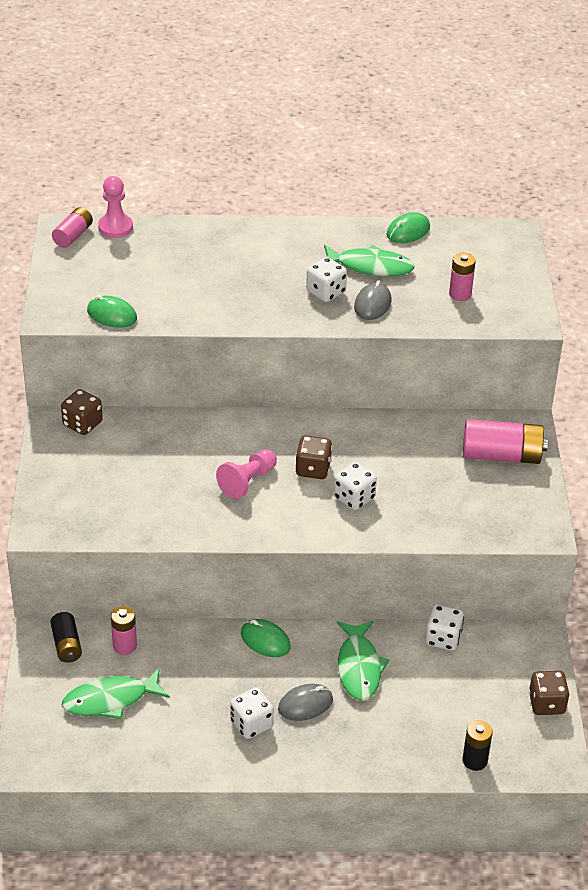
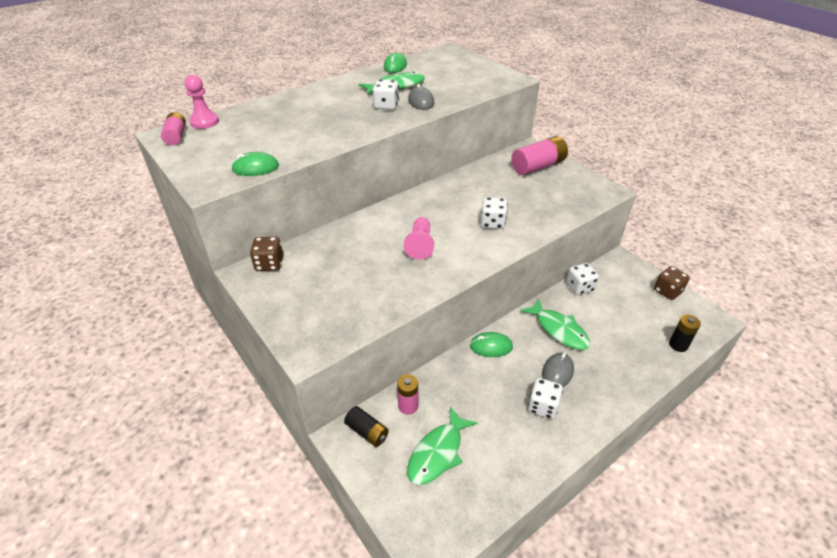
camera: 35 degrees left, 0 degrees up
(313, 469) = (450, 219): brown dice -> none
(460, 294) = (461, 81): pink battery -> none

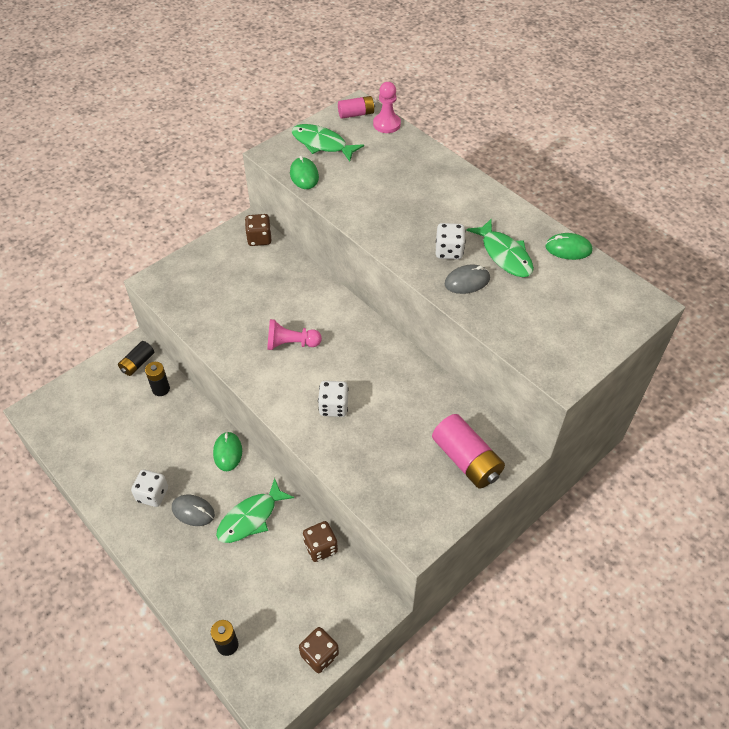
camera: 85 degrees right, 10 degrees up
(408, 406) = (161, 389): pink battery -> black battery
(438, 453) = (113, 413): green fish -> green fish (322, 144)
(579, 287) = (320, 547): white dice -> brown dice

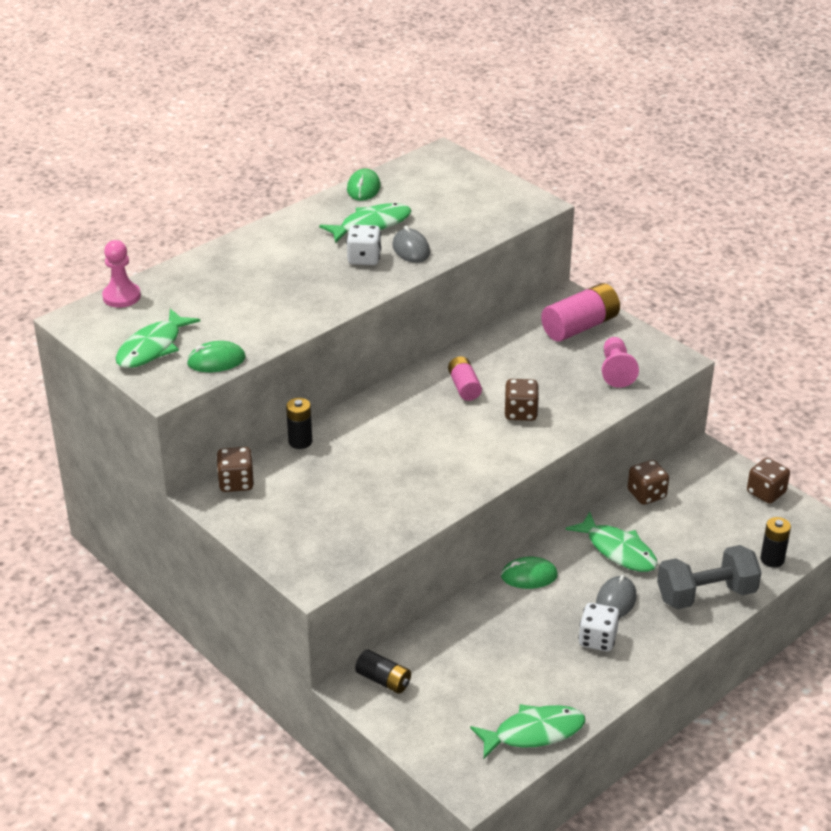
camera: 90 degrees left, 15 degrees down
(71, 448) = (533, 733): none -> green fish
(161, 389) = (430, 650): black battery -> black battery (300, 441)
(190, 581) = (706, 595): none -> grey dumbbell
(291, 344) = (428, 447): pink pawn -> pink pawn (616, 371)
(333, 407) = (520, 413): white dice -> brown dice
(356, 114) = (92, 320): pink battery -> pink battery (464, 387)

